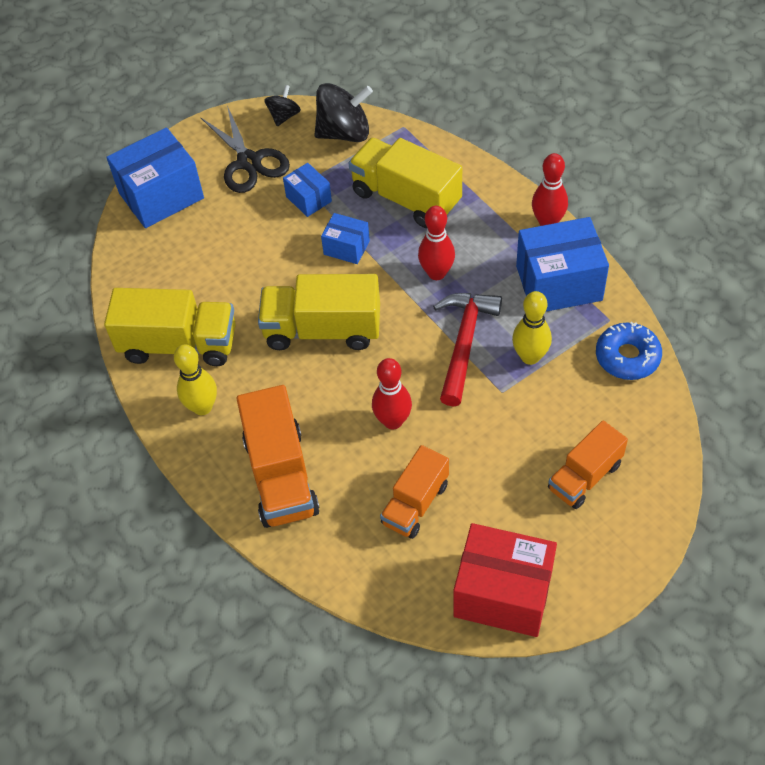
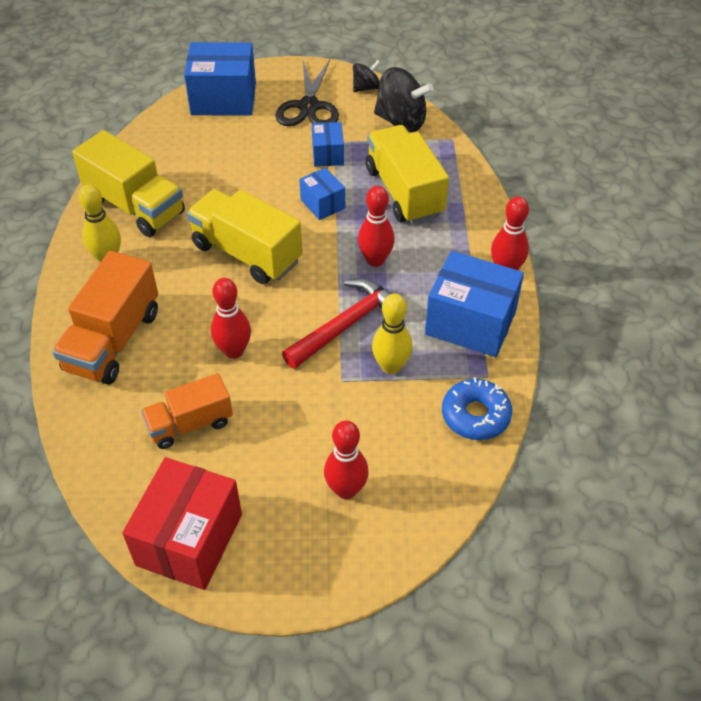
camera: 30 degrees right, 5 degrees down
(503, 593) = (189, 539): red box -> red box turned 60 degrees clockwise
(584, 476) = (346, 490): orange truck -> red bowling pin

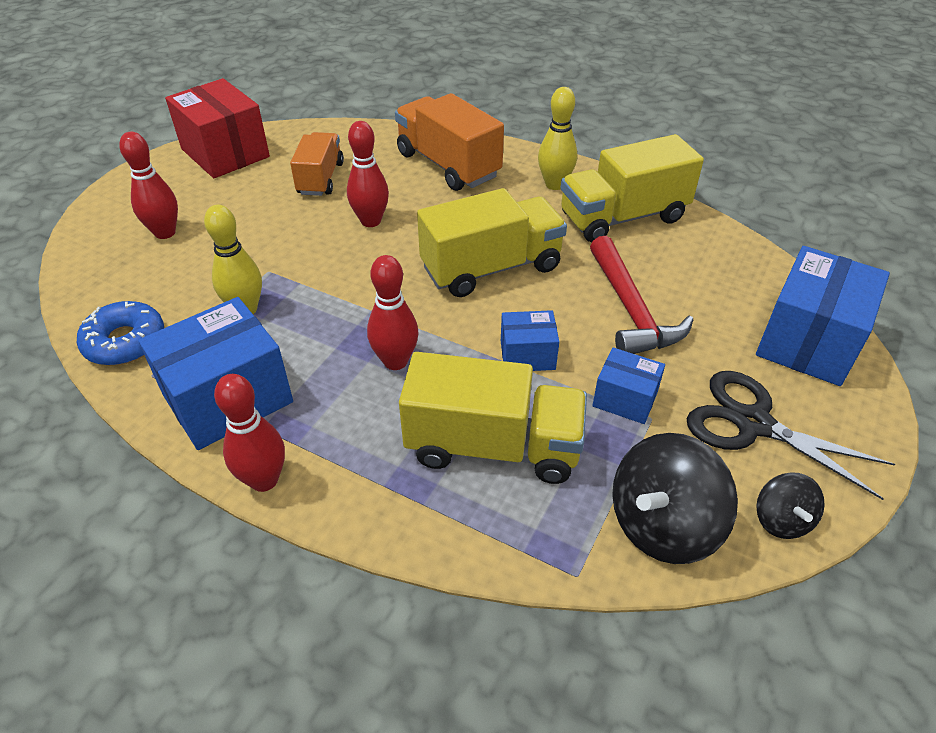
camera: 120 degrees right, 5 degrees down
(346, 325) = (327, 300): red hammer -> red hammer (630, 309)

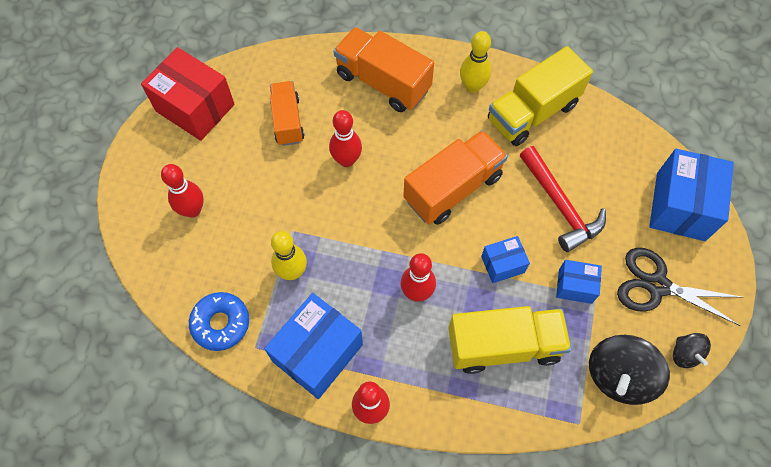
camera: 15 degrees left, 20 degrees up
(491, 268) = (453, 188): yellow truck -> orange truck

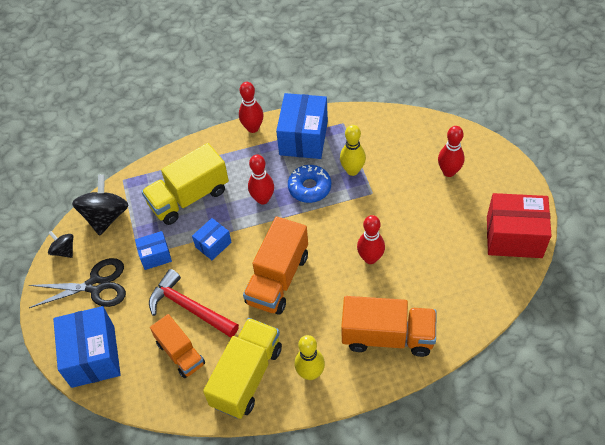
camera: 155 degrees right, 10 degrees down
(221, 323) = (374, 124): blue donut -> blue donut (309, 187)
(287, 121) = (437, 264): orange truck -> orange truck (180, 353)

